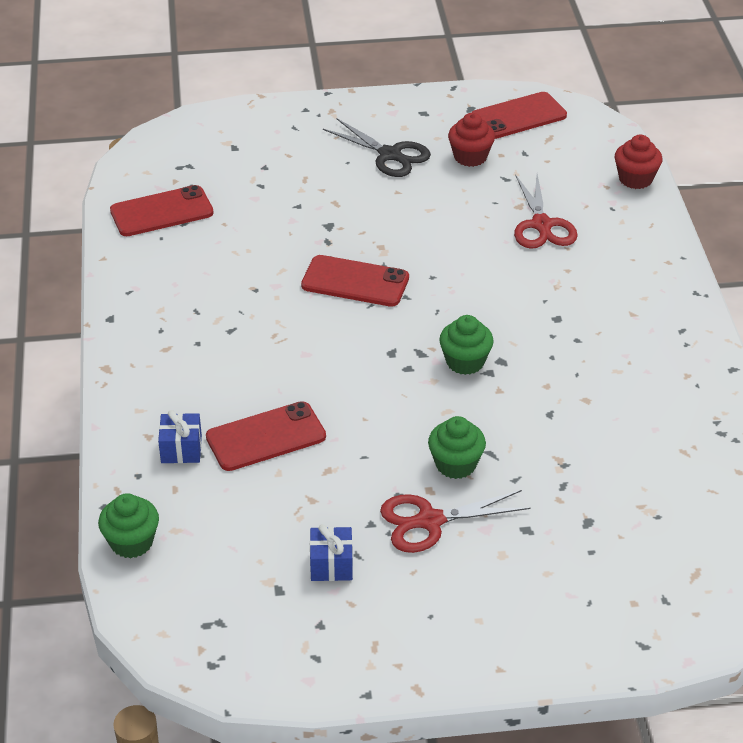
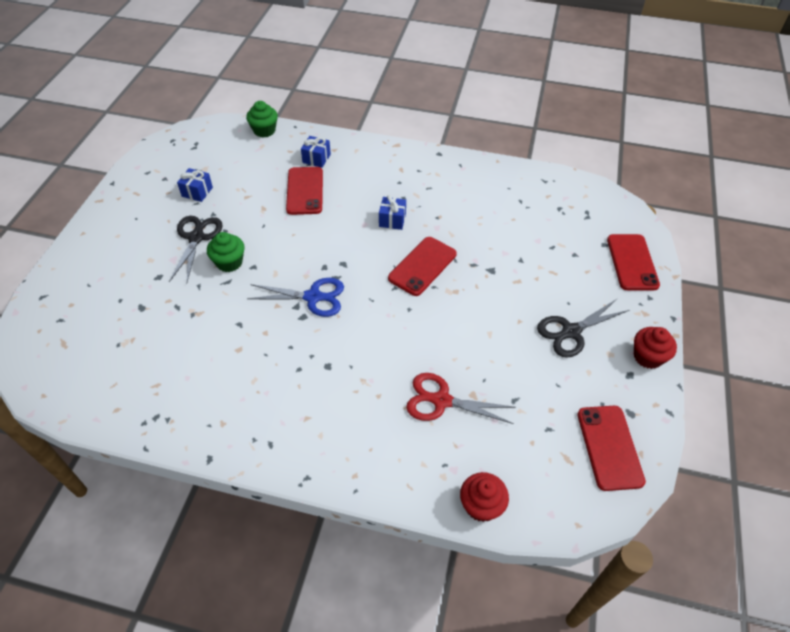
camera: 110 degrees right, 10 degrees up
(161, 212) = (536, 193): red phone -> red phone (632, 262)
(283, 329) = (392, 220): none -> blue gift
(430, 521) = (196, 238): red scissors -> black scissors
(465, 362) = (313, 297): green cupcake -> blue scissors
(470, 157) = (553, 385): red cupcake -> red cupcake (647, 357)

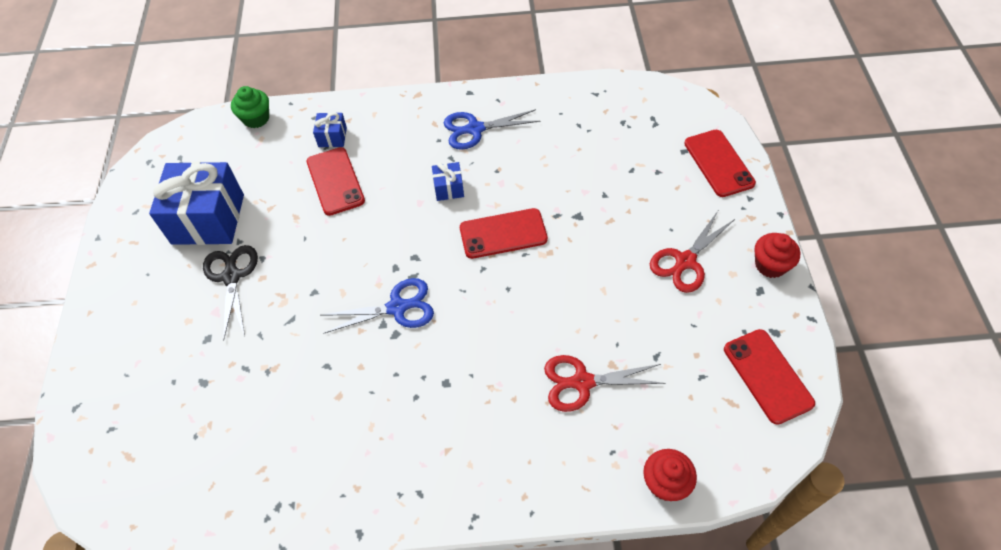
camera: 15 degrees left, 5 degrees up
(197, 192) = (208, 219): blue gift -> blue gift, size x2.23
(229, 262) = (284, 295): green cupcake -> none
(422, 266) = (503, 234): red phone -> red phone turned 60 degrees clockwise
(432, 182) = (475, 129): none -> blue scissors
(571, 332) = (685, 261): black scissors -> red scissors

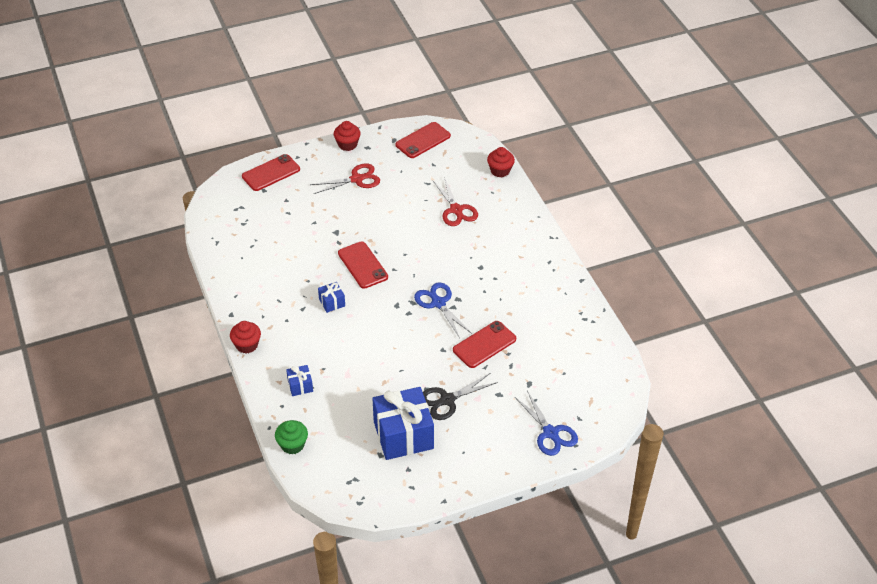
camera: 110 degrees left, 10 degrees down
(335, 181) = (344, 369): red phone -> red phone (484, 344)
(415, 100) = (247, 345): none -> red cupcake
(475, 129) = (270, 301): blue scissors -> blue scissors (550, 433)
(685, 261) = (356, 179): red scissors -> red scissors turned 45 degrees counterclockwise

